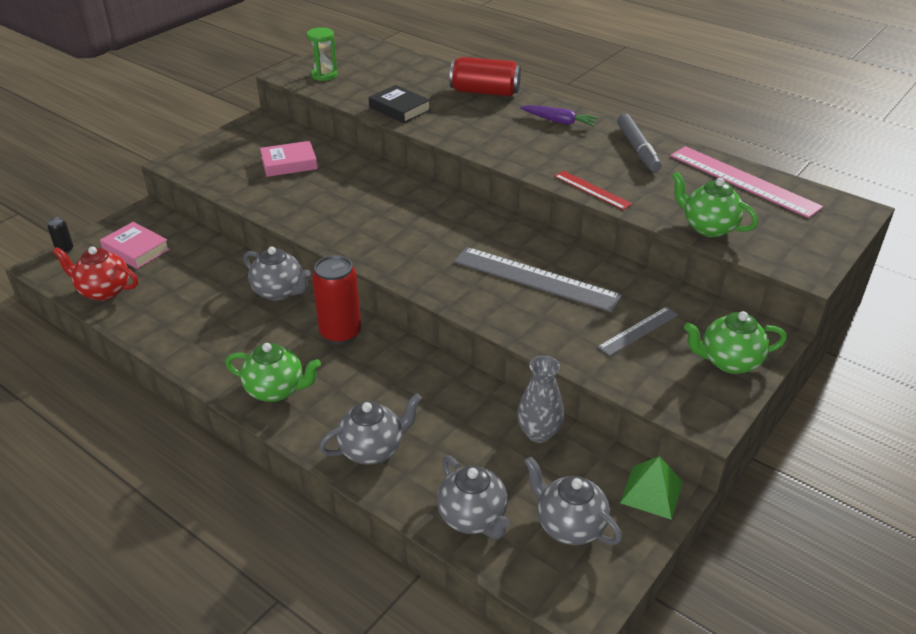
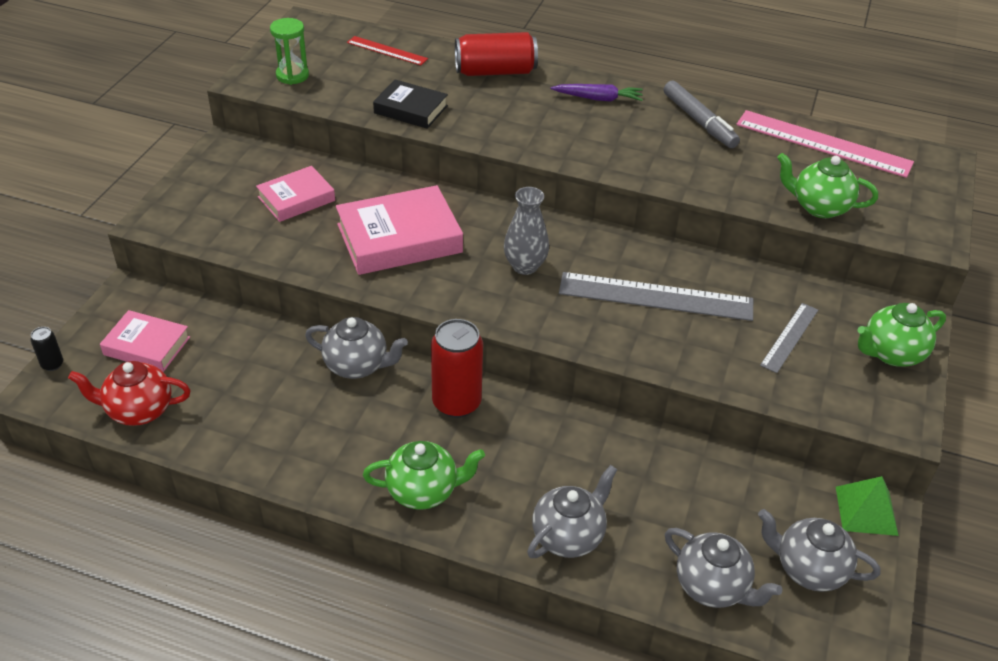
camera: 20 degrees left, 5 degrees up
(350, 202) = (399, 238): none -> pink book
(539, 433) = (727, 473): grey vase -> grey vase (525, 266)
(592, 190) = (680, 182): red ruler -> red ruler (387, 51)

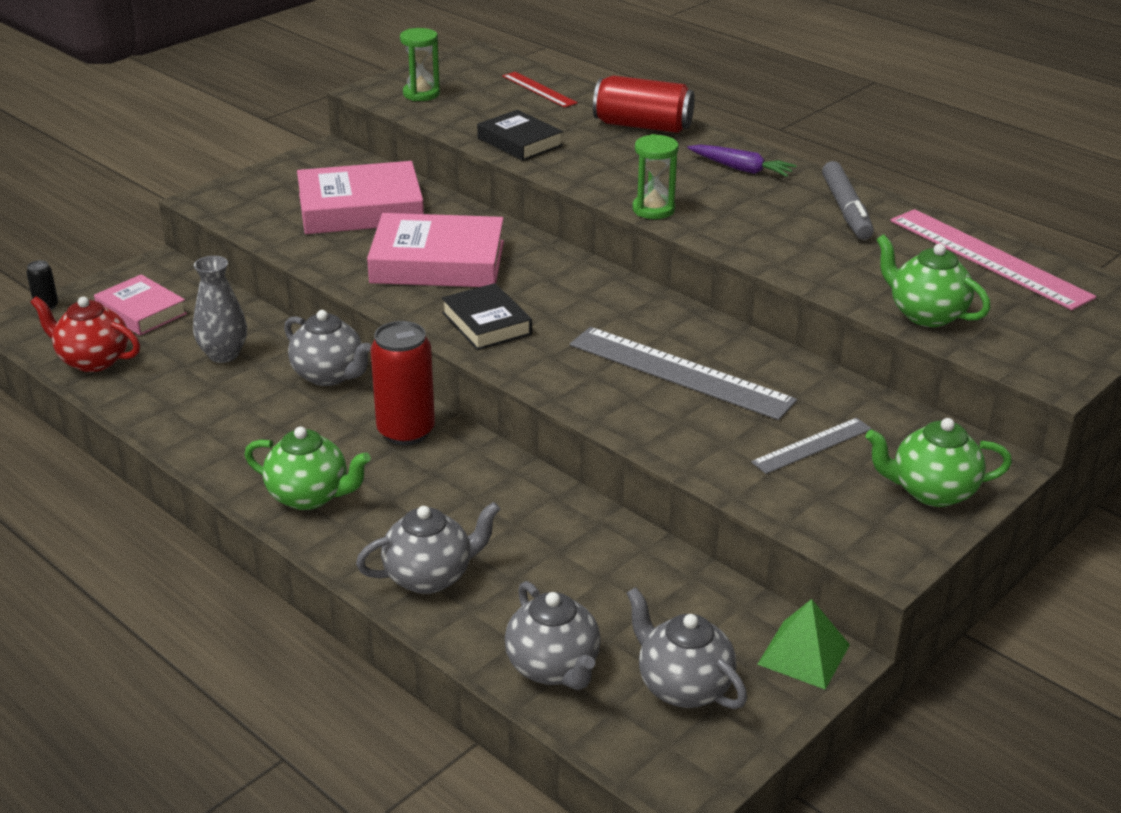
camera: 25 degrees right, 10 degrees down
(296, 199) = (360, 209): pink book -> pink book, size x1.66
(481, 290) = (486, 323): none -> black book
(525, 266) = (553, 314): grey vase -> grey vase (223, 355)
(563, 155) = (653, 209): none -> green hourglass

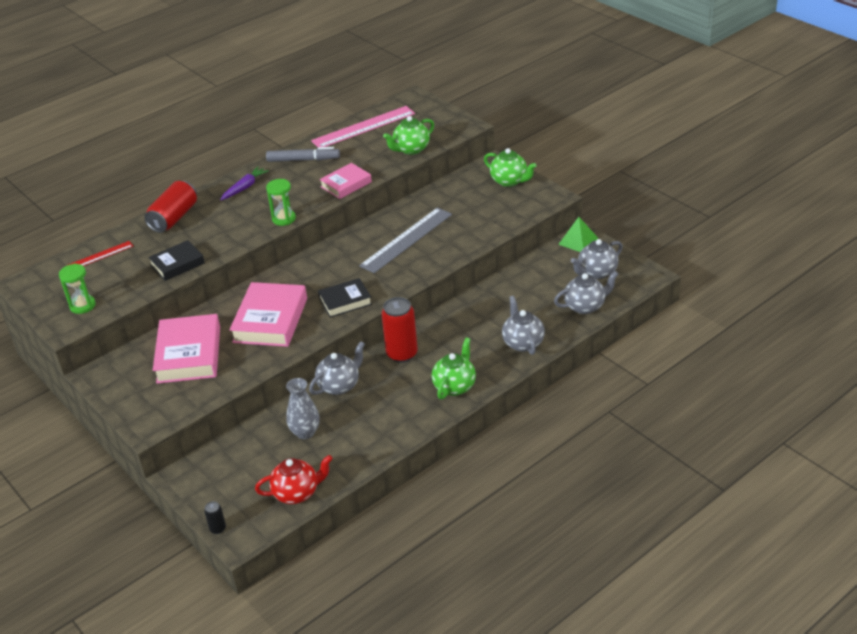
camera: 80 degrees left, 5 degrees up
(93, 360) = (297, 493): red teapot -> red teapot turned 135 degrees counterclockwise
(141, 311) = (240, 477): pink book -> pink book (346, 184)
(812, 445) = (473, 207): grey ruler -> none
(931, 492) = (509, 181): green teapot -> green teapot turned 60 degrees counterclockwise

